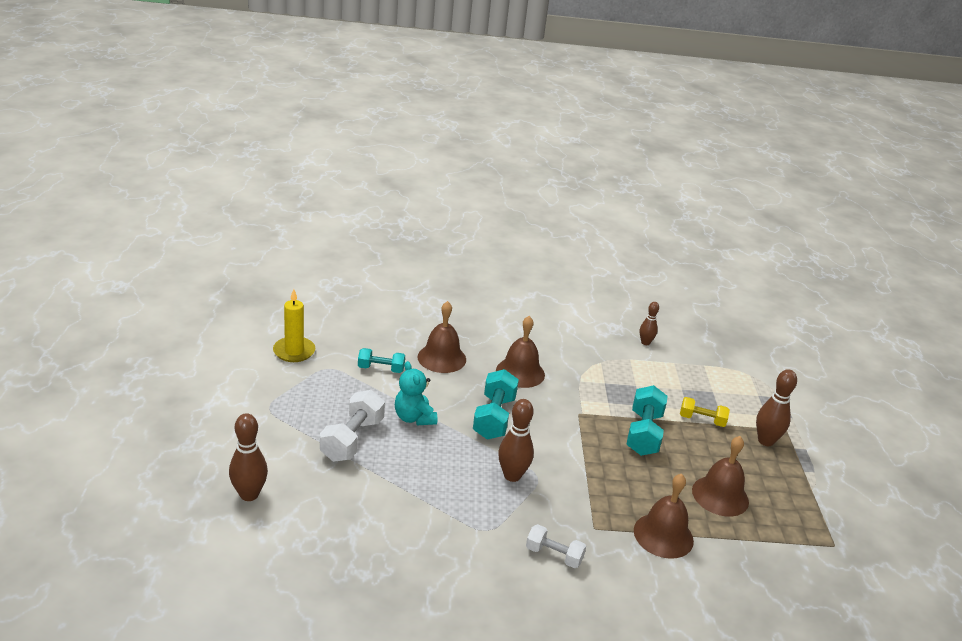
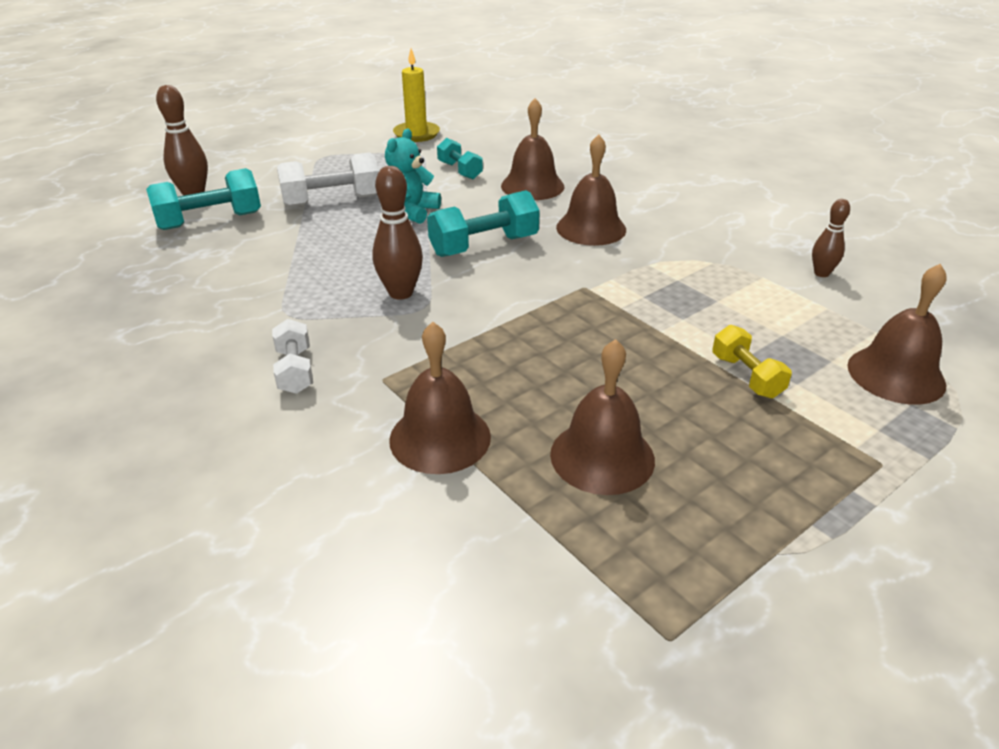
camera: 55 degrees right, 5 degrees up
(643, 433) = (628, 343): turquoise dumbbell -> turquoise dumbbell (210, 221)
(737, 384) = (896, 374): none -> brown bell
(765, 441) = (812, 453): brown bowling pin -> none

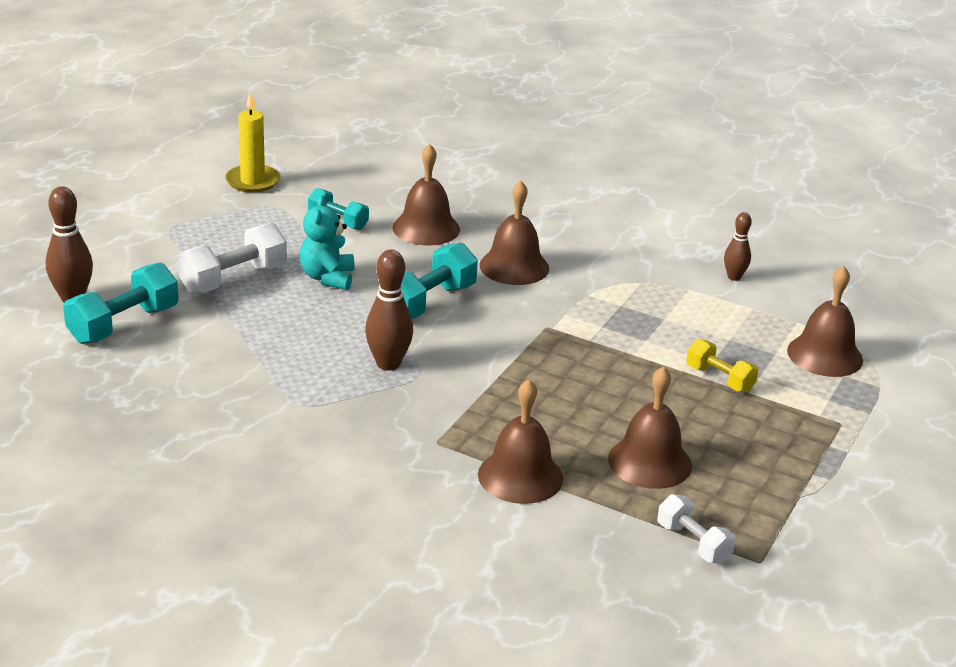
camera: 25 degrees left, 5 degrees down
(295, 371) = (355, 451): white dumbbell -> white dumbbell (693, 543)

